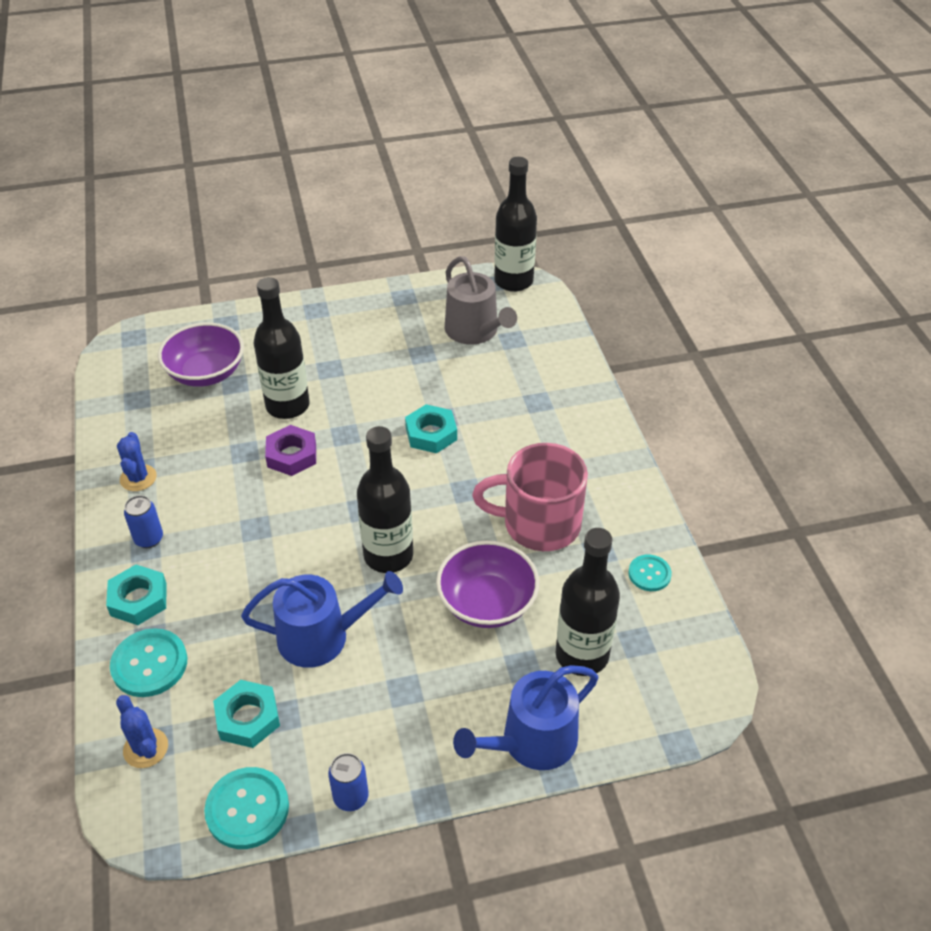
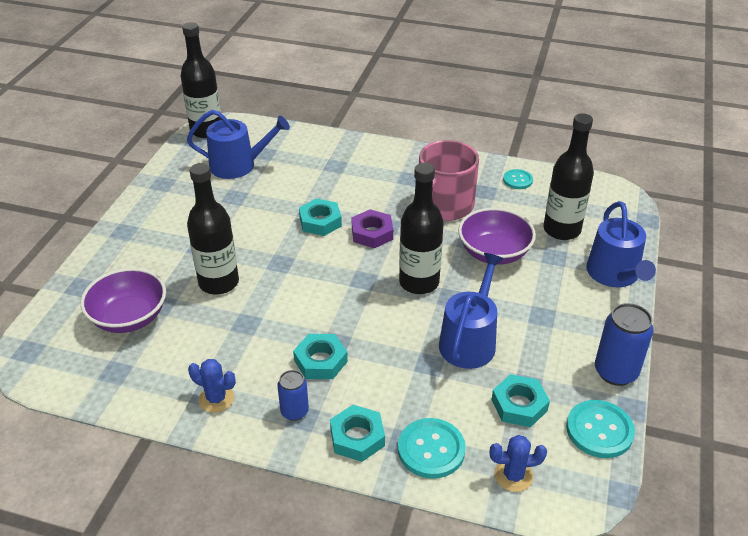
camera: 60 degrees left, 5 degrees down
(224, 528) = (320, 361): none -> turquoise nut
(292, 455) = (276, 298): purple nut -> purple nut (372, 233)
(351, 797) = (615, 372): blue can -> blue can, size x1.64
(475, 331) = (238, 165): grey watering can -> blue watering can

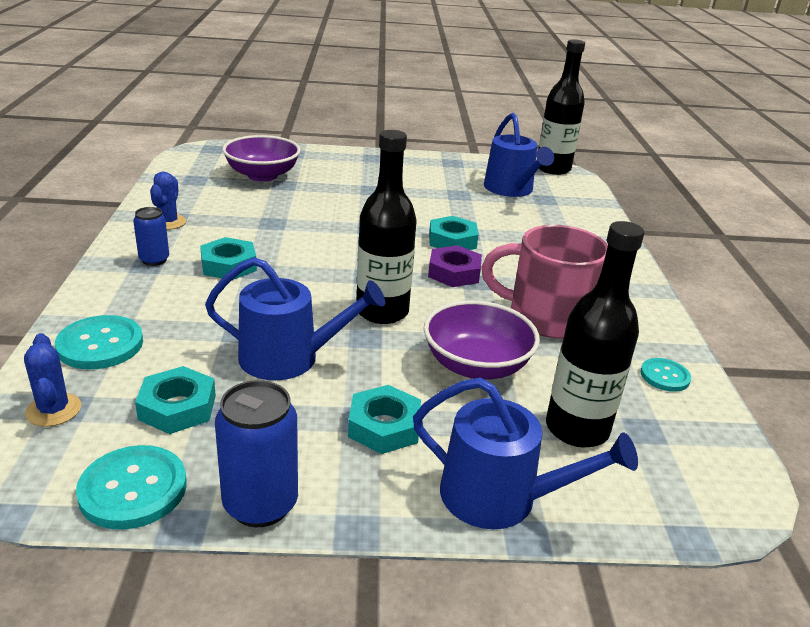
camera: 70 degrees right, 10 degrees down
(219, 282) = (325, 203): black bottle -> none
(357, 437) = (119, 297): turquoise nut -> turquoise nut (384, 426)
(614, 275) = (500, 497): blue watering can -> blue watering can turned 135 degrees counterclockwise

